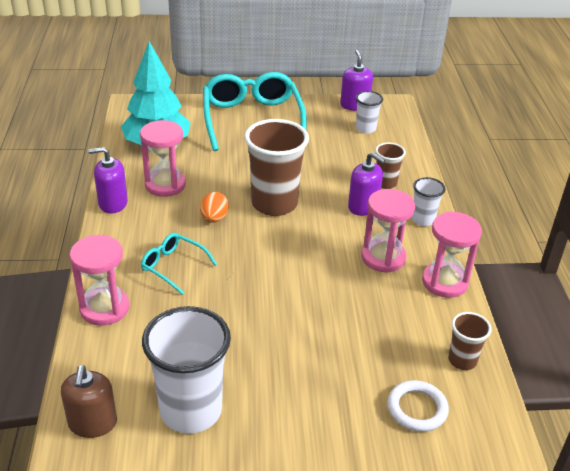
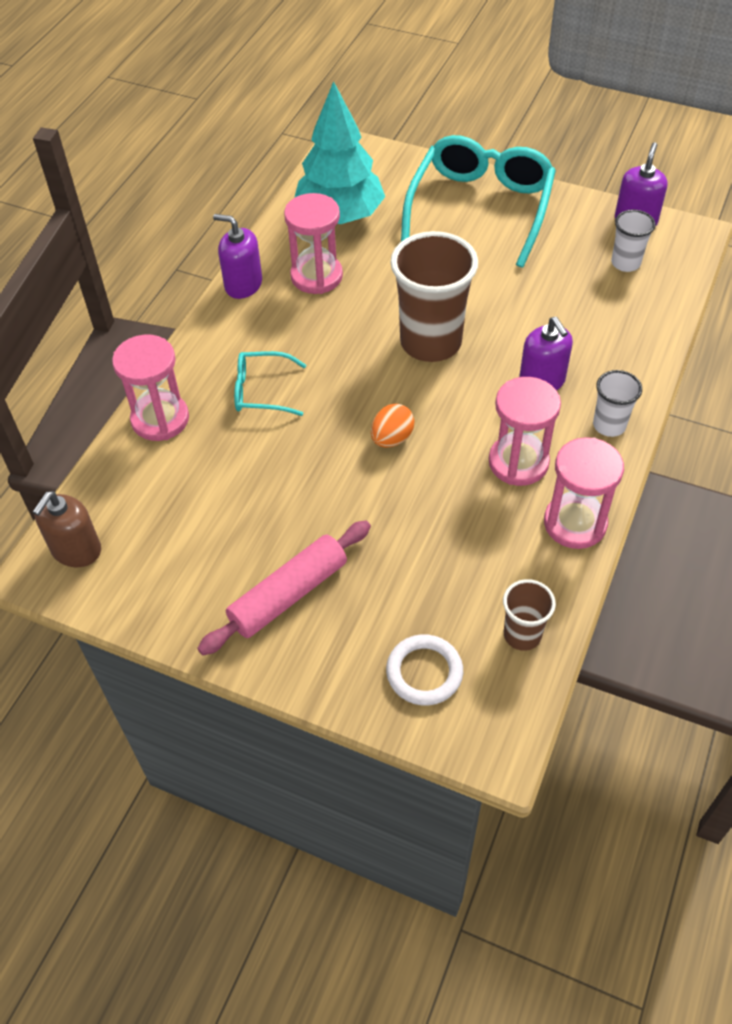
camera: 30 degrees right, 15 degrees up
(173, 266) = (262, 391): turquoise glasses -> turquoise glasses turned 60 degrees counterclockwise
(191, 410) = (178, 575): white cup -> none
(214, 218) = (346, 341): orange egg -> orange egg (392, 438)
(285, 394) = (288, 595): none -> pink rolling pin
(385, 183) = (596, 355): brown cup -> none

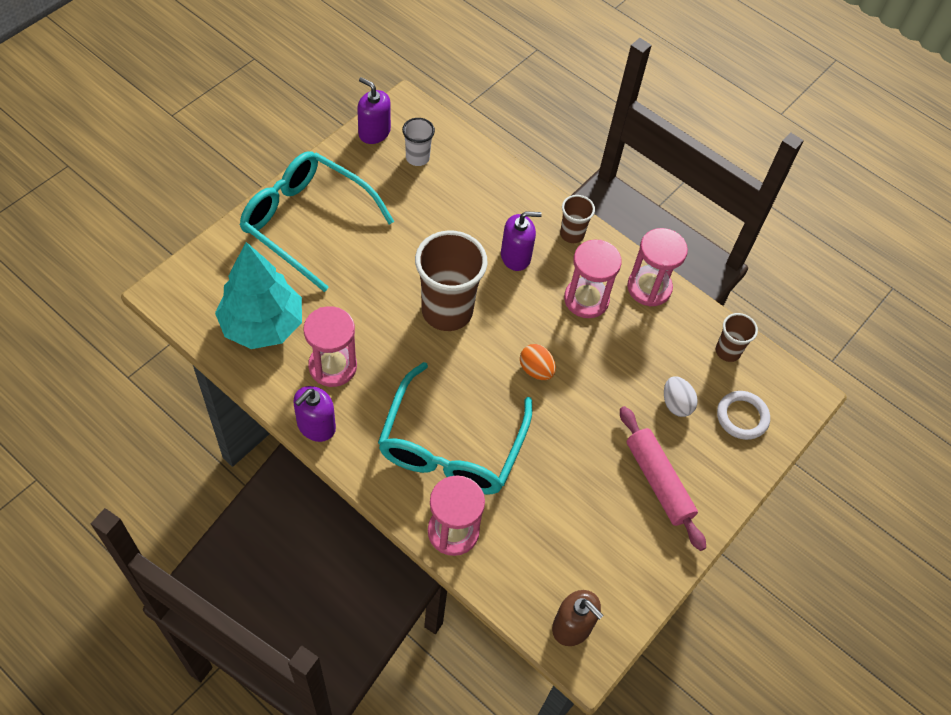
camera: 80 degrees left, 5 degrees up
(262, 391) = (452, 445): turquoise glasses -> turquoise glasses, size x2.07
(409, 591) = (676, 404): none -> white egg
(609, 425) = (572, 234): white cup -> brown cup

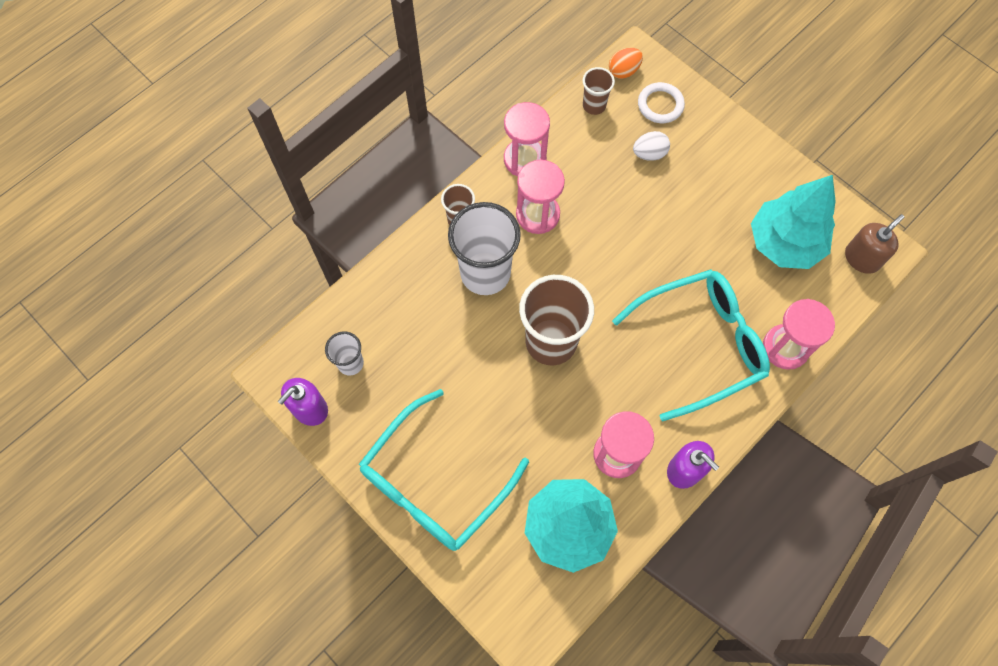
camera: 80 degrees left, 10 degrees up
(452, 445) = (699, 345): turquoise glasses -> turquoise glasses turned 45 degrees counterclockwise
(516, 256) = (485, 273): purple soap dispenser -> white cup
(536, 370) = (617, 265): orange egg -> orange egg (623, 71)
(582, 539) = (784, 243): none -> turquoise tree
(658, 482) = (726, 177): pink rolling pin -> none

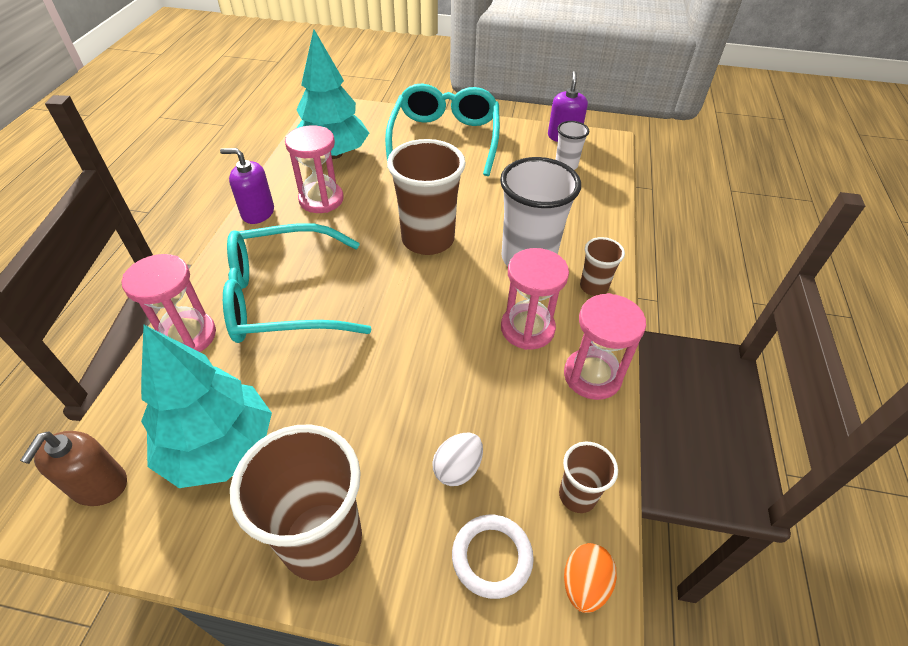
camera: 145 degrees right, 20 degrees down
(699, 345) = (285, 298): turquoise glasses -> turquoise glasses turned 45 degrees clockwise
(743, 159) = (322, 540): none -> brown cup

